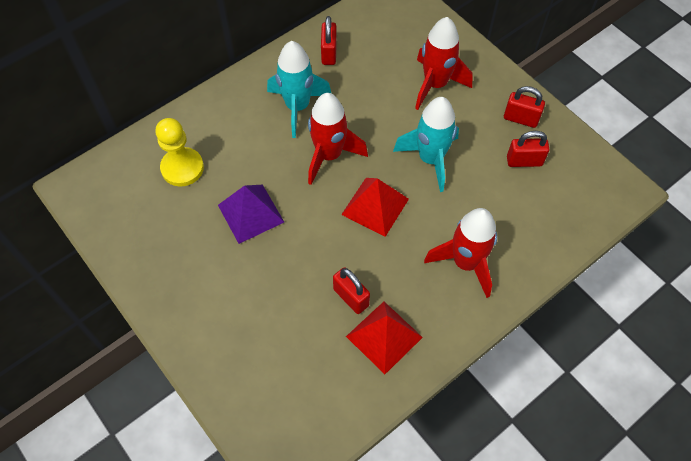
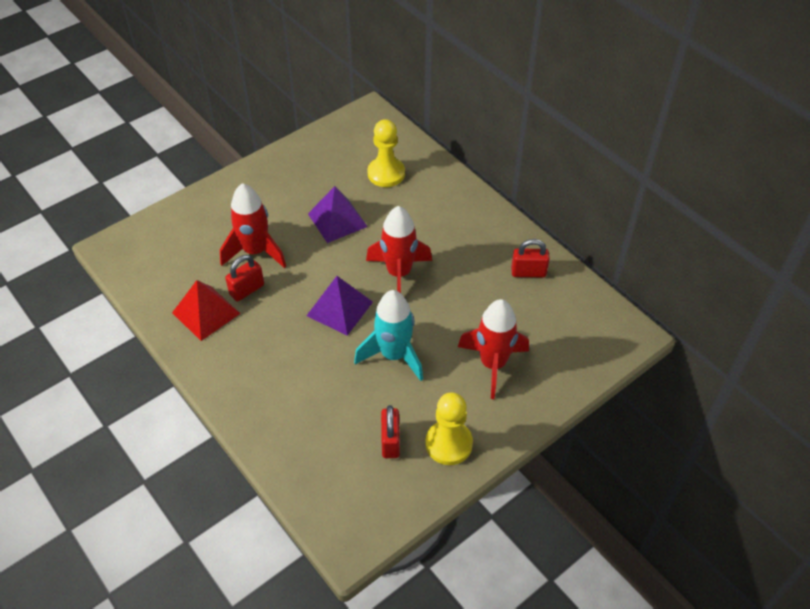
camera: 90 degrees right, 10 degrees down
(297, 107) = (456, 249): turquoise rocket -> none
(375, 206) = (339, 308): red pyramid -> purple pyramid
(465, 263) = (271, 378): red rocket -> red rocket (255, 252)
(520, 119) = (448, 444): red padlock -> yellow pawn

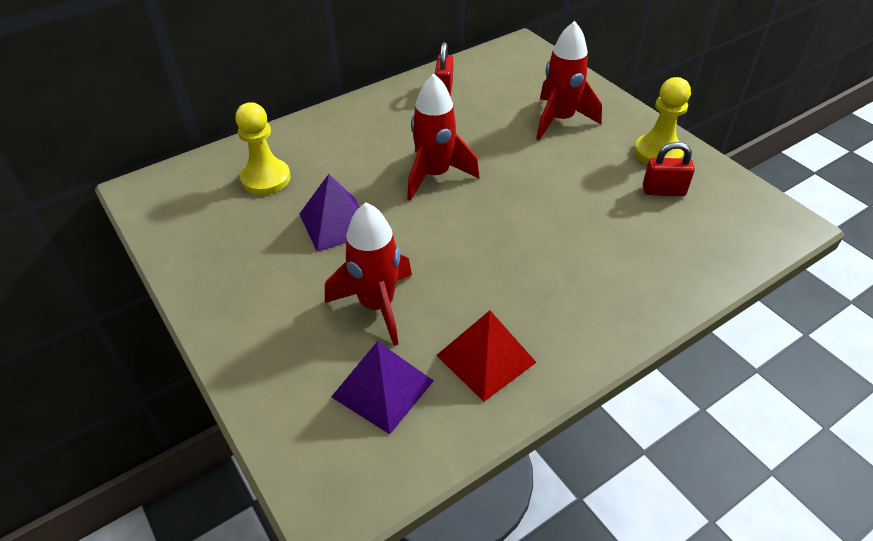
camera: 85 degrees left, 5 degrees down
(247, 290) = (447, 313): red padlock -> none
(339, 308) = (484, 224): purple pyramid -> purple pyramid (382, 388)
(393, 355) = (552, 184): turquoise rocket -> none

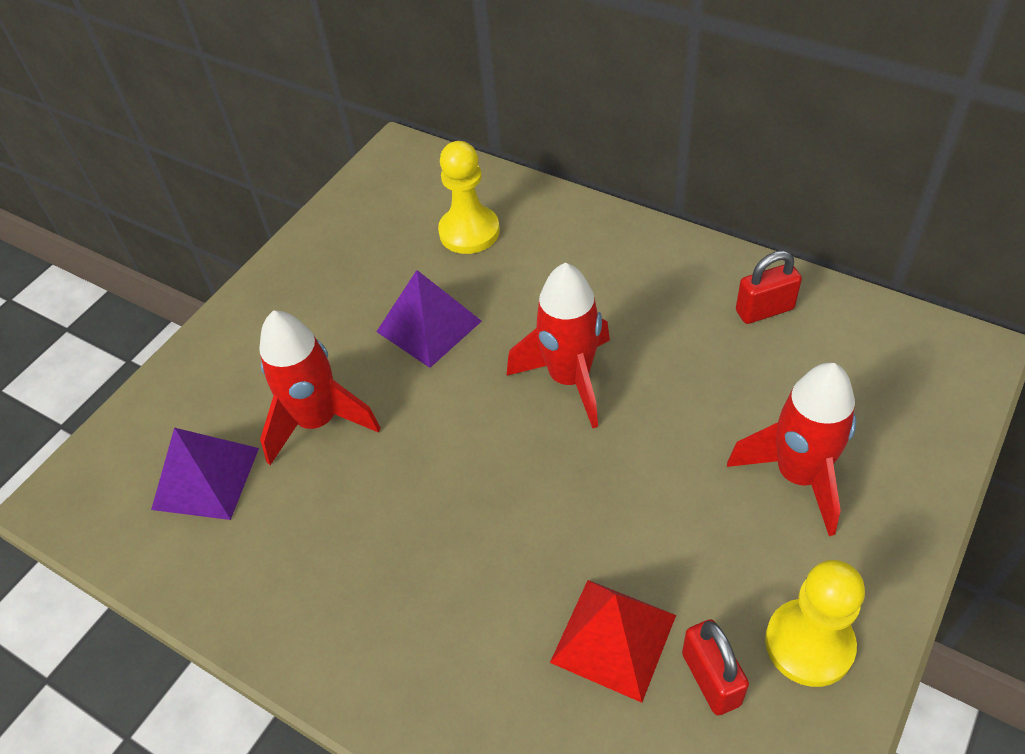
camera: 70 degrees right, 5 degrees up
(486, 358) = (278, 558): red pyramid -> red pyramid (613, 638)

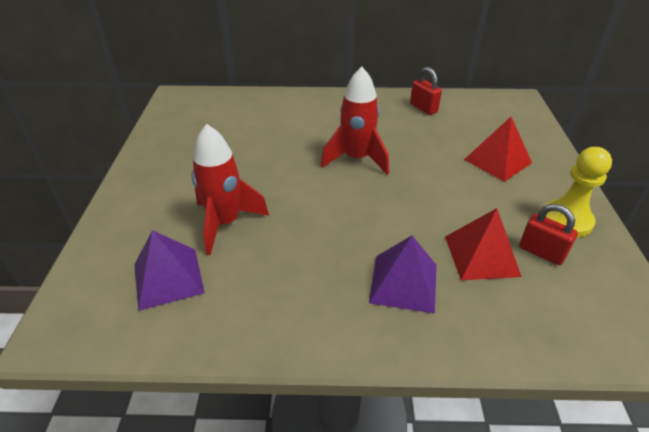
camera: 35 degrees left, 10 degrees down
(428, 326) = (258, 161): purple pyramid -> purple pyramid (403, 283)
(469, 232) = (247, 117): yellow pawn -> none
(764, 310) = (423, 108): red padlock -> red padlock turned 75 degrees counterclockwise
(798, 475) = (497, 161): red rocket -> red pyramid

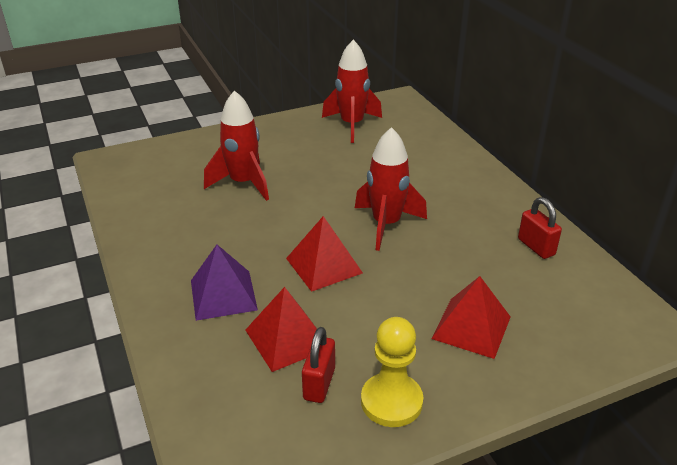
camera: 65 degrees right, 5 degrees down
(168, 278) = (171, 180): purple pyramid -> none
(191, 131) = (352, 125): none -> red rocket
(392, 207) = (324, 265): none -> red pyramid
(423, 108) = (536, 247): red padlock -> red padlock turned 60 degrees counterclockwise

